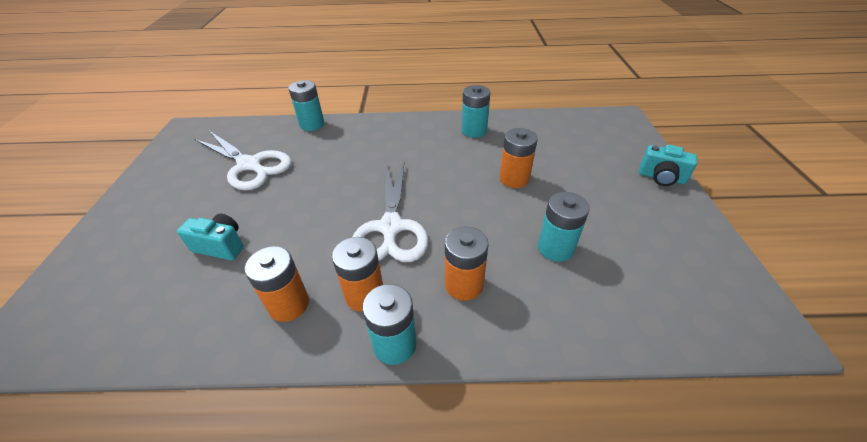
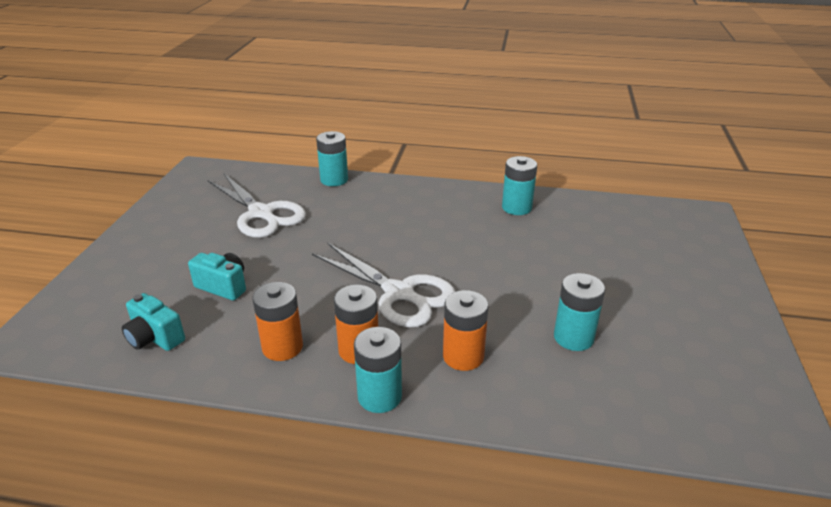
camera: 10 degrees right, 10 degrees down
(391, 227) = (399, 293): white scissors -> white scissors turned 60 degrees counterclockwise
(514, 179) = (548, 263): orange battery -> none
(661, 178) = (726, 285): turquoise camera -> turquoise camera (155, 338)

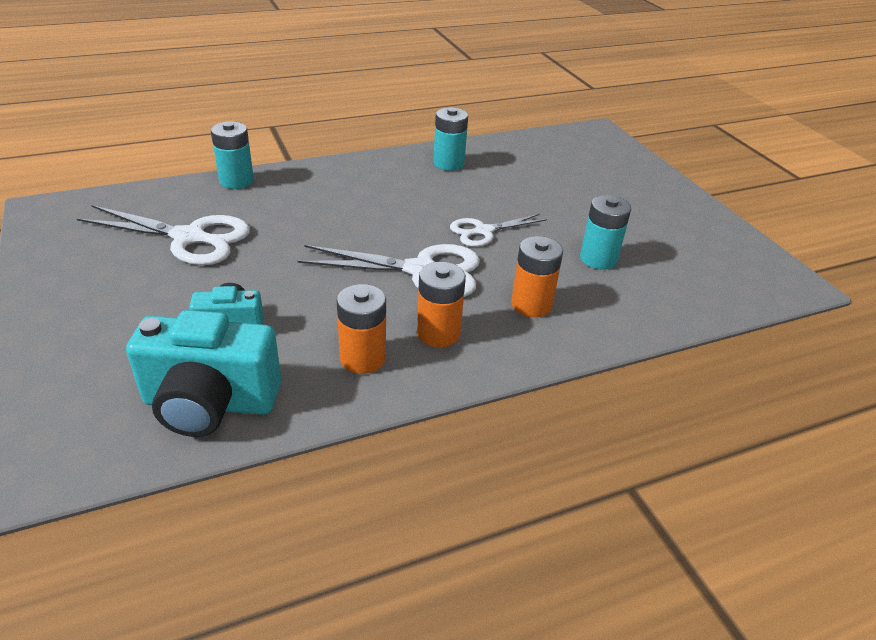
camera: 35 degrees left, 5 degrees up
(155, 338) = (210, 403): turquoise camera -> turquoise camera, size x1.79
(379, 396) = (497, 364): turquoise battery -> none
(487, 276) = (483, 231): none -> white scissors

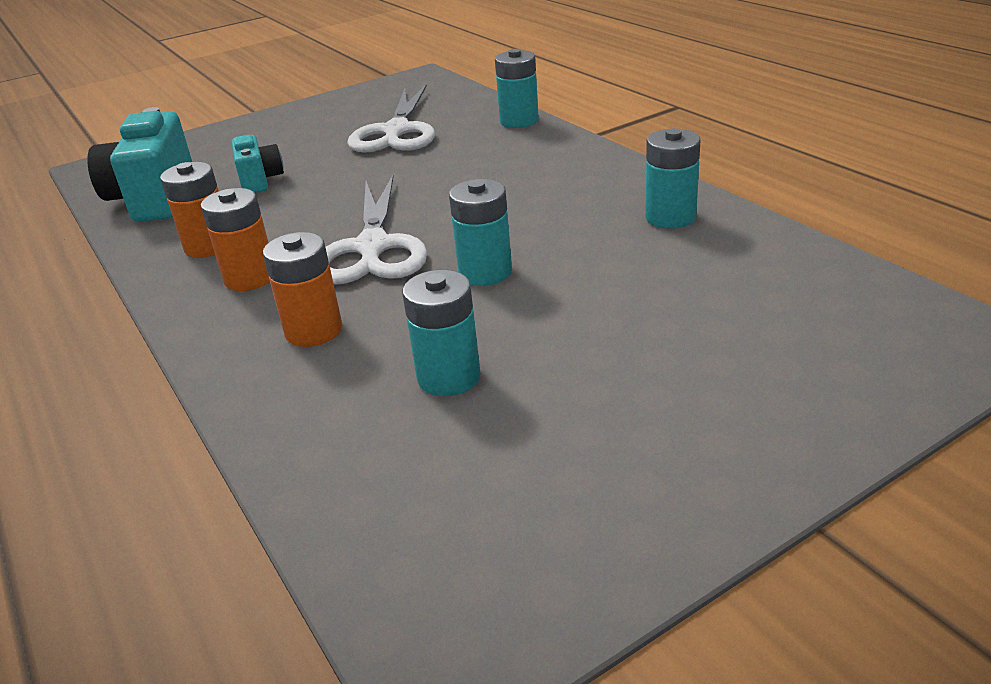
camera: 85 degrees right, 5 degrees down
(483, 231) = (485, 272): white scissors -> turquoise battery

